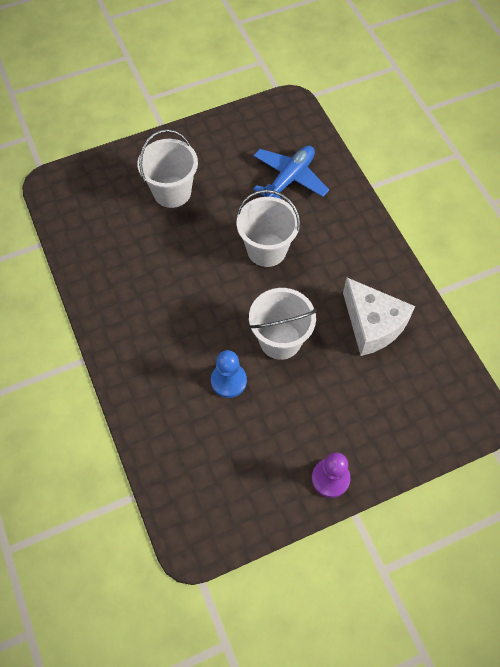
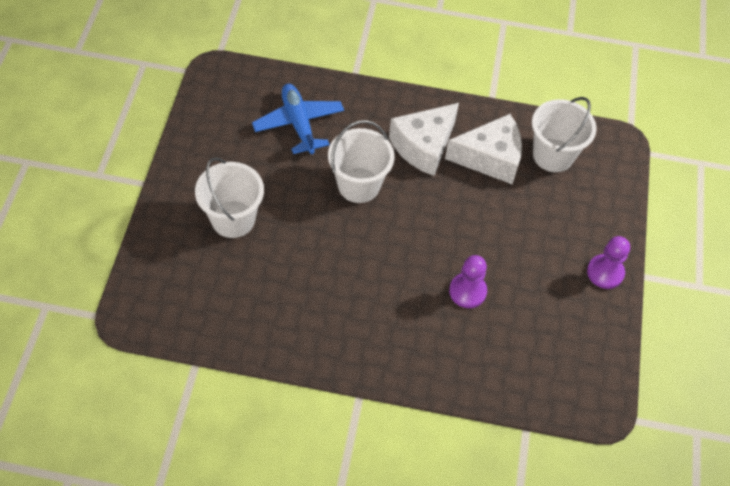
camera: 60 degrees left, 5 degrees down
(228, 381) = (467, 291): blue pawn -> purple pawn
(280, 340) = (456, 230): white bucket -> white bucket (553, 155)
(341, 271) = (423, 146): none -> white cheese

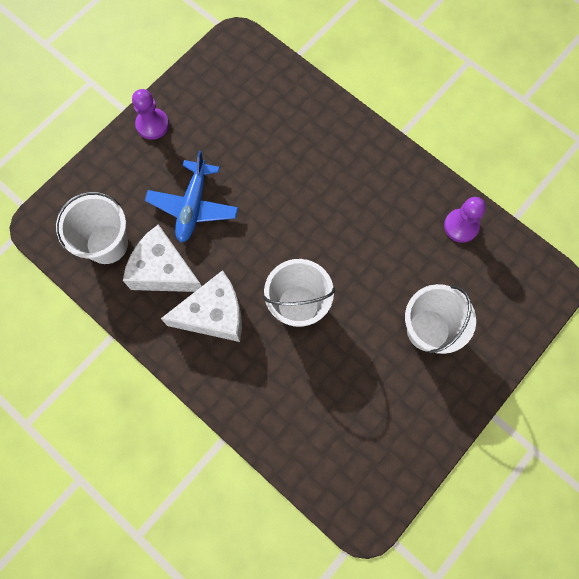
camera: 145 degrees left, 15 degrees up
(298, 124) = (315, 404): blue plane -> blue plane (193, 206)
(467, 291) = (270, 165): purple pawn -> purple pawn (461, 226)

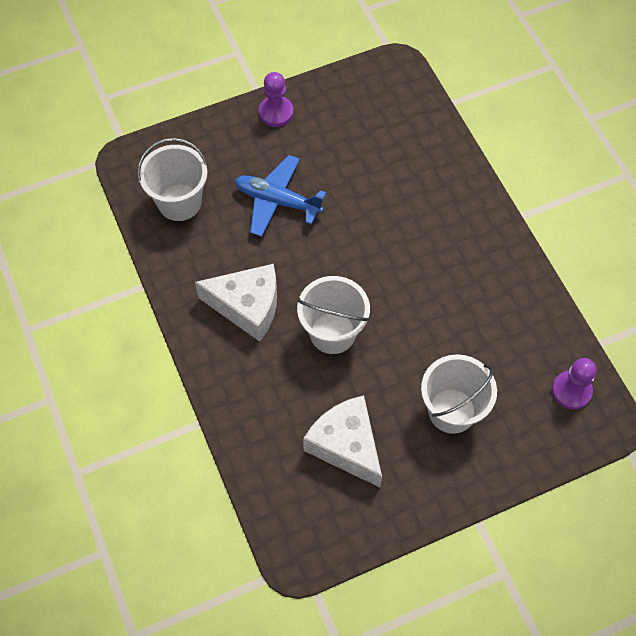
camera: 25 degrees right, 10 degrees down
(163, 270) = (220, 247): white cheese -> white cheese (346, 445)
(193, 206) = (277, 201): blue plane -> blue plane turned 75 degrees clockwise
(461, 226) = (536, 327): purple pawn -> purple pawn (571, 391)

